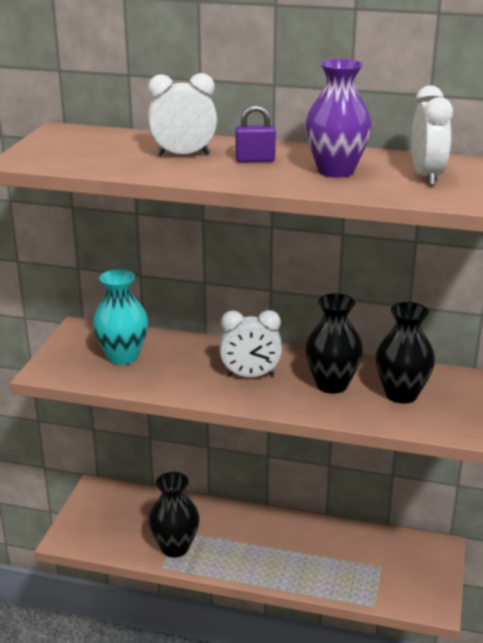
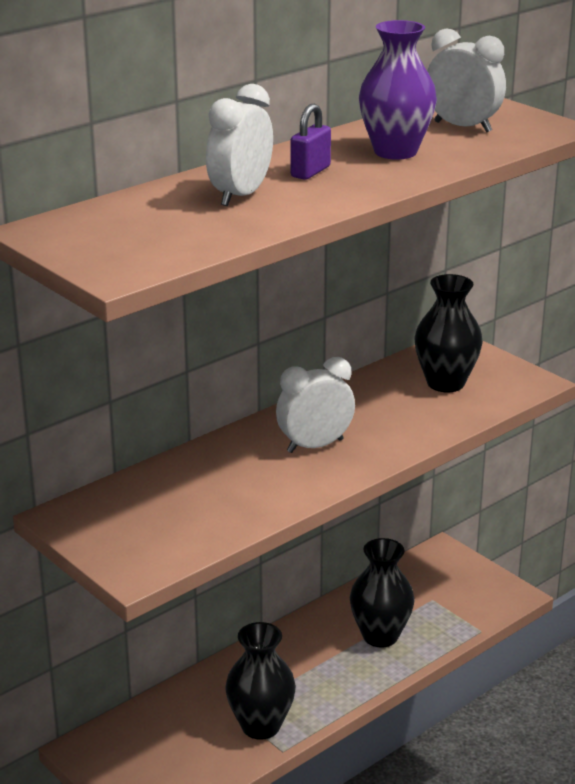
camera: 55 degrees left, 0 degrees up
(123, 357) = (172, 508): turquoise vase -> none
(250, 375) = (315, 446): white clock -> white clock turned 150 degrees counterclockwise
(332, 384) = (387, 409): black vase -> black vase (380, 636)

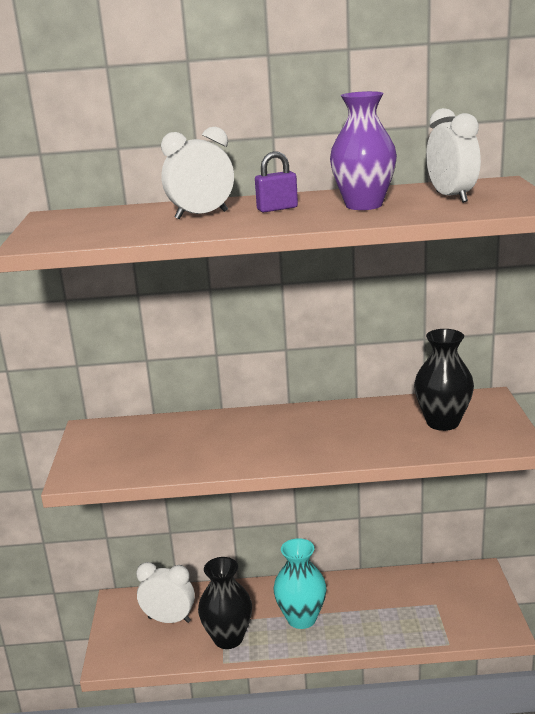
camera: 40 degrees right, 5 degrees down
(315, 446) = (290, 436): white clock -> white clock (169, 619)
(316, 671) = (301, 618): none -> turquoise vase
(380, 636) = (370, 614): black vase -> none

